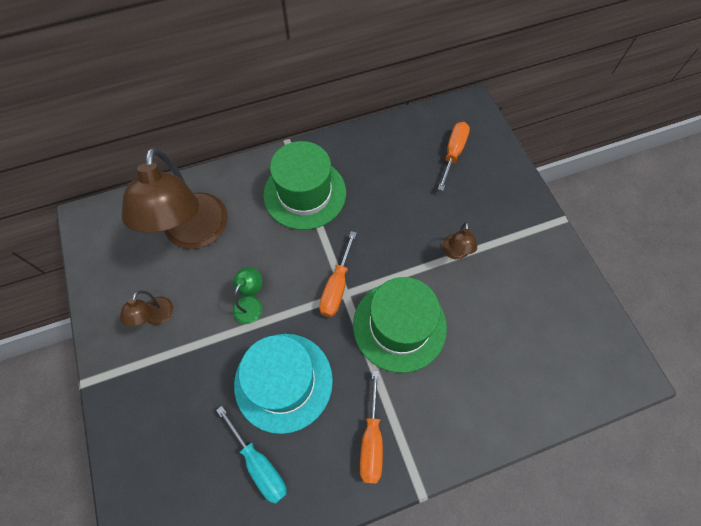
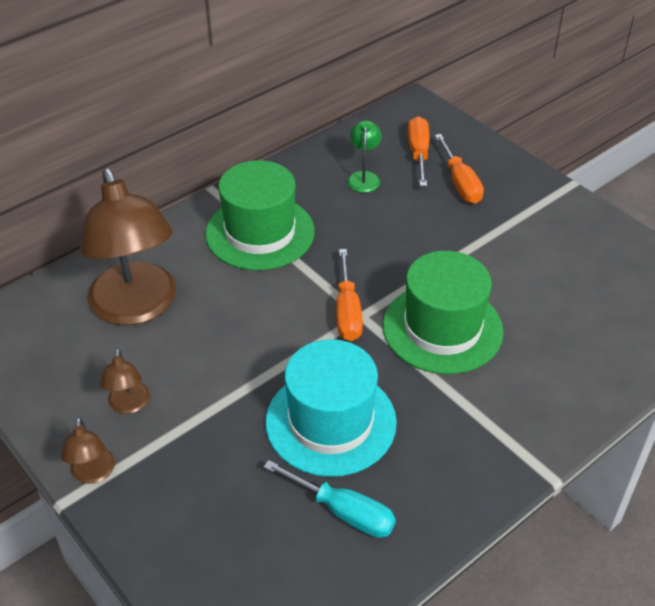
camera: 20 degrees left, 20 degrees down
(251, 303) = (248, 357): green lamp -> green lamp (364, 177)
(371, 440) = (467, 445): orange screwdriver -> orange screwdriver (460, 183)
(455, 252) = (470, 243): brown lamp -> brown lamp (93, 474)

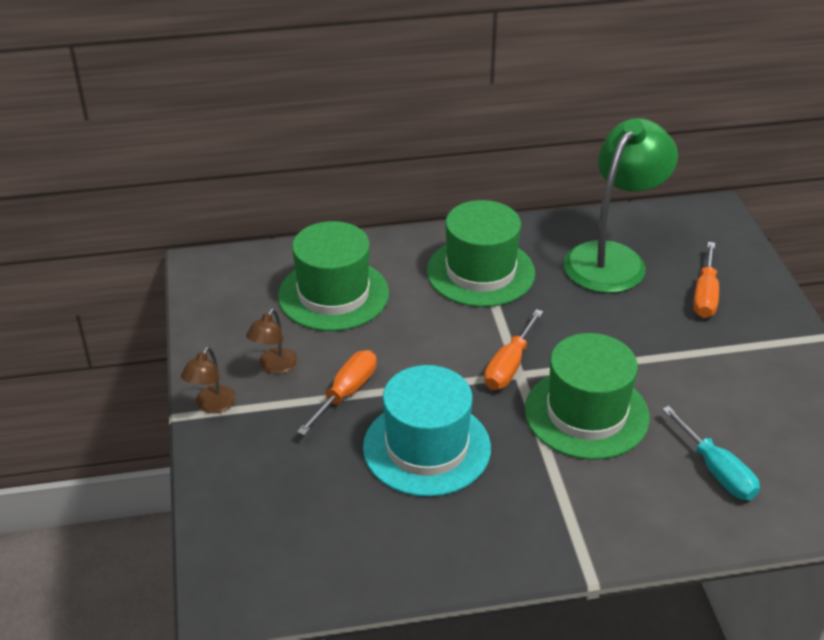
camera: 30 degrees right, 5 degrees down
(137, 308) = (333, 294): brown lamp -> green hat
(343, 512) = (384, 521): turquoise screwdriver -> turquoise screwdriver (716, 470)
(364, 177) = (612, 258): green lamp -> green lamp, size x2.34
(418, 153) = (684, 255): orange screwdriver -> orange screwdriver (346, 393)

